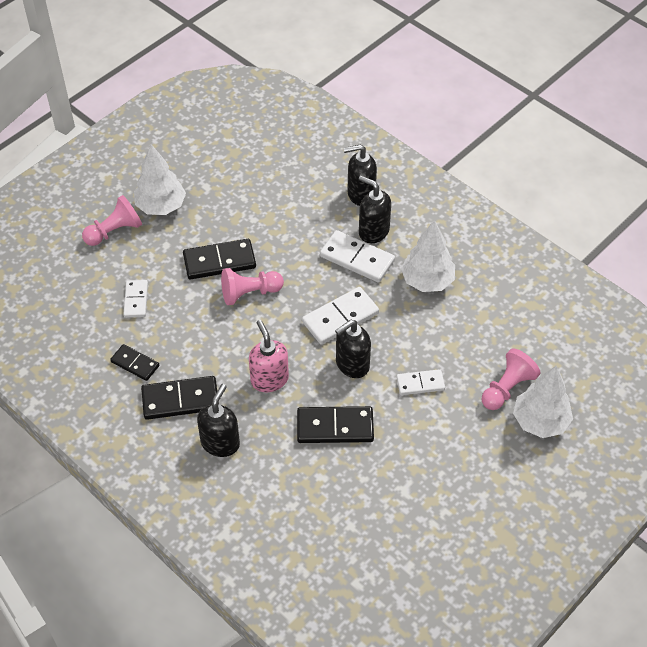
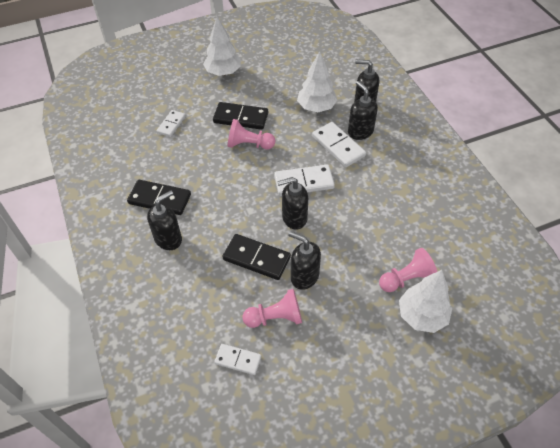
camera: 25 degrees right, 0 degrees up
(114, 231) = (184, 78): pink pawn -> pink pawn (275, 317)
(135, 364) = (145, 165): black domino -> none
(269, 379) = (229, 207): pink soap dispenser -> none
(398, 427) = (304, 276): none -> black soap dispenser
(420, 384) = (338, 250): white domino -> white domino (238, 360)
(427, 281) = (383, 178): white tree -> white tree (316, 107)

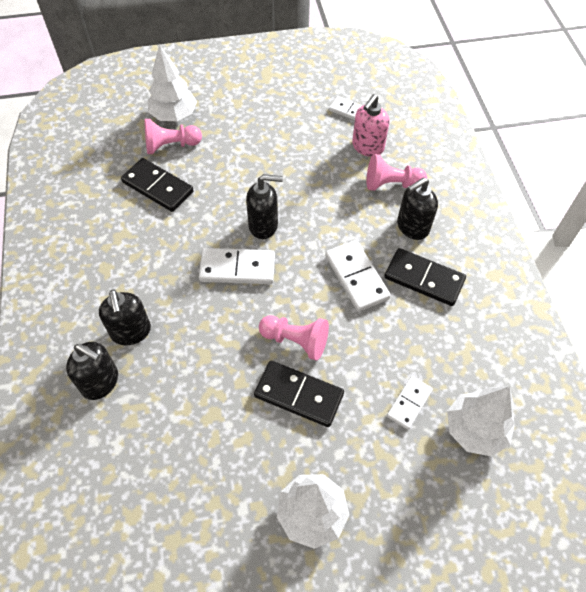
camera: 170 degrees left, 5 degrees up
(214, 315) = (367, 147): none -> pink soap dispenser
(256, 258) = (316, 190): black domino -> black domino (157, 187)
(275, 317) = (309, 136): pink pawn -> pink pawn (391, 184)
(304, 276) = (271, 165): black soap dispenser -> none
(316, 107) = (175, 392): white tree -> white tree (474, 429)
(338, 146) = (172, 313): white domino -> white domino (357, 277)

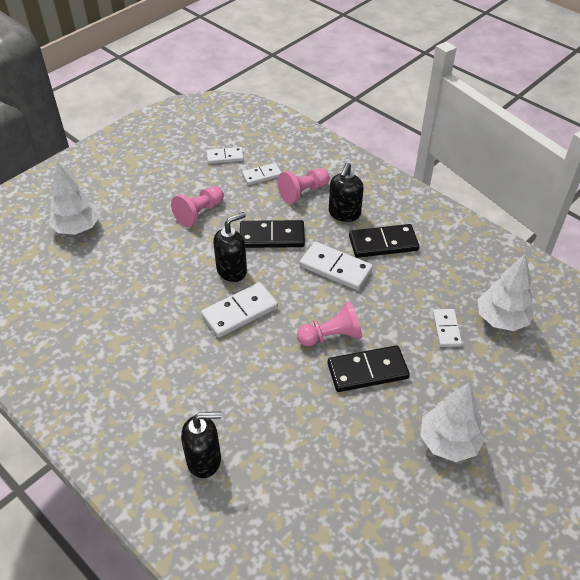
camera: 35 degrees left, 10 degrees down
(131, 332) = (195, 407): black soap dispenser -> none
(157, 187) = (115, 289): black domino -> black domino (272, 237)
(171, 146) = (97, 252): pink pawn -> pink pawn (199, 213)
(367, 147) = (262, 175): pink soap dispenser -> white domino

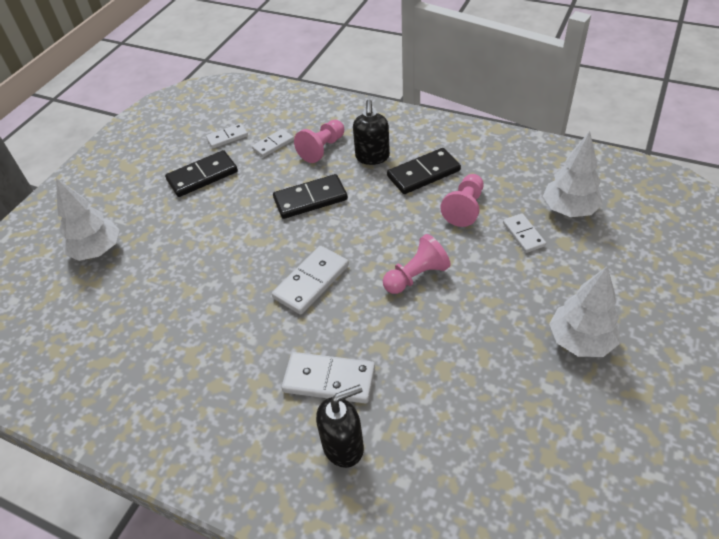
camera: 15 degrees left, 0 degrees up
(199, 213) = (224, 198): pink pawn -> pink pawn (465, 208)
(232, 270) = (284, 244): black soap dispenser -> none
(335, 268) = (388, 210): white domino -> white domino (329, 379)
(367, 371) = (468, 298): black domino -> black domino (202, 176)

